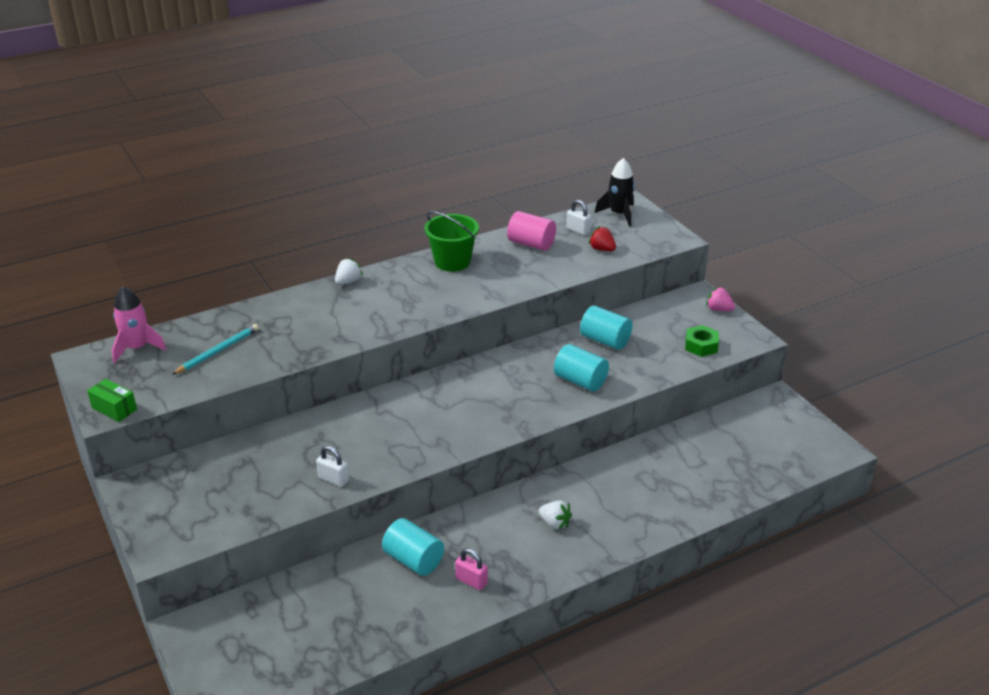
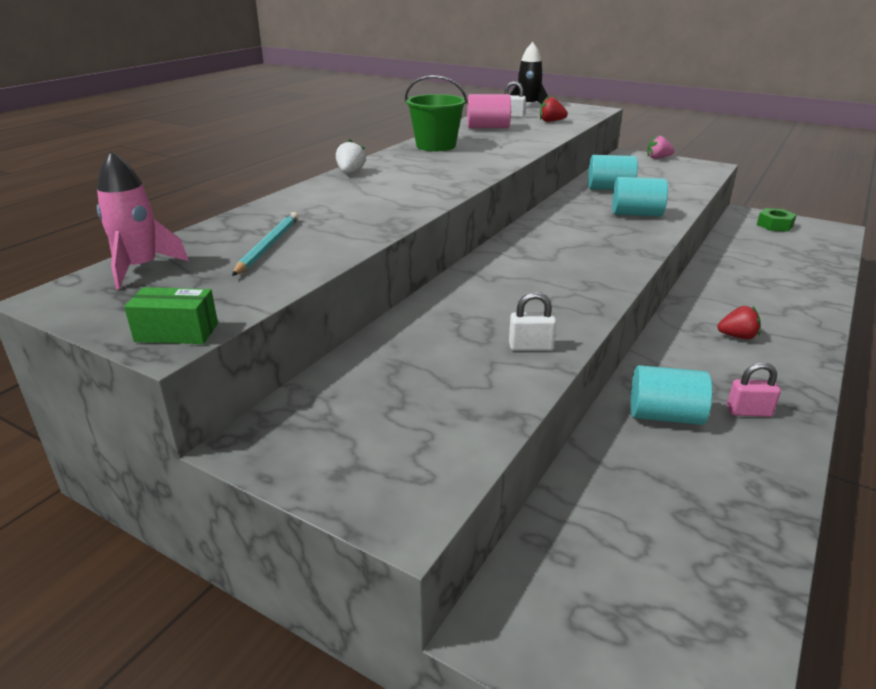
camera: 30 degrees left, 5 degrees down
(555, 523) = (737, 336): white strawberry -> red strawberry
(701, 346) = (684, 176): green nut -> green nut (774, 225)

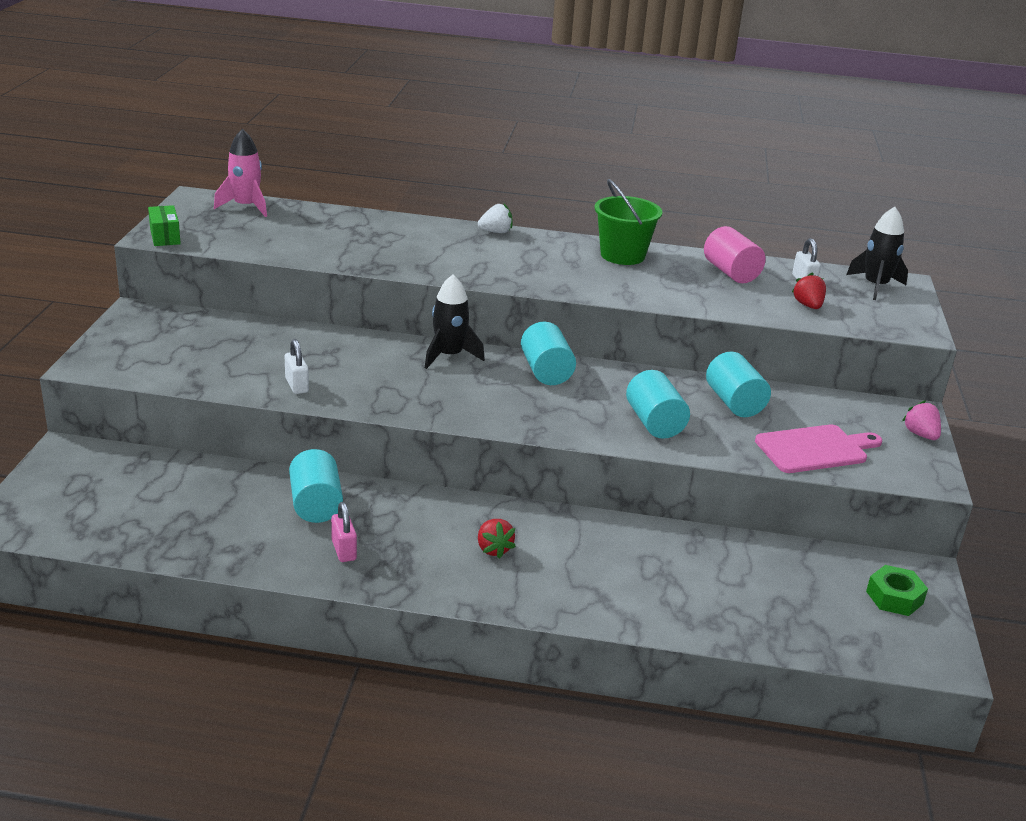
camera: 65 degrees right, 0 degrees up
(268, 246) = (304, 234): turquoise pencil -> none
(496, 263) = (449, 356): none -> black rocket
(543, 233) = (546, 372): none -> turquoise cylinder
(675, 182) = (815, 449): none -> pink cutting board

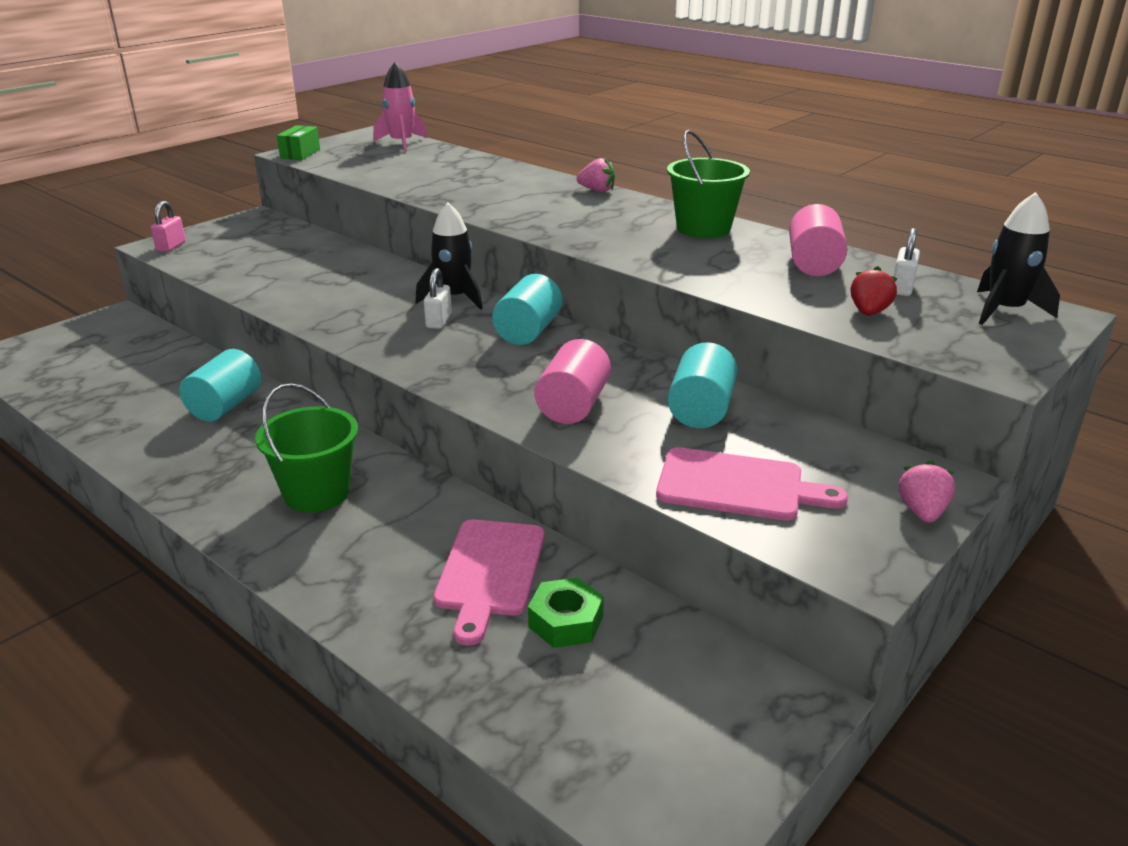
camera: 35 degrees right, 0 degrees up
(297, 385) = (283, 292): white padlock -> white padlock (439, 321)
(344, 550) = (190, 450): pink padlock -> pink padlock (171, 246)
(493, 549) = (317, 493): red strawberry -> green bucket
(496, 232) = (597, 190): white strawberry -> pink strawberry
(654, 423) = (573, 405): turquoise cylinder -> pink cylinder
(681, 561) = (489, 572): none -> pink cutting board
(894, 597) = (711, 719): green nut -> green nut (566, 622)

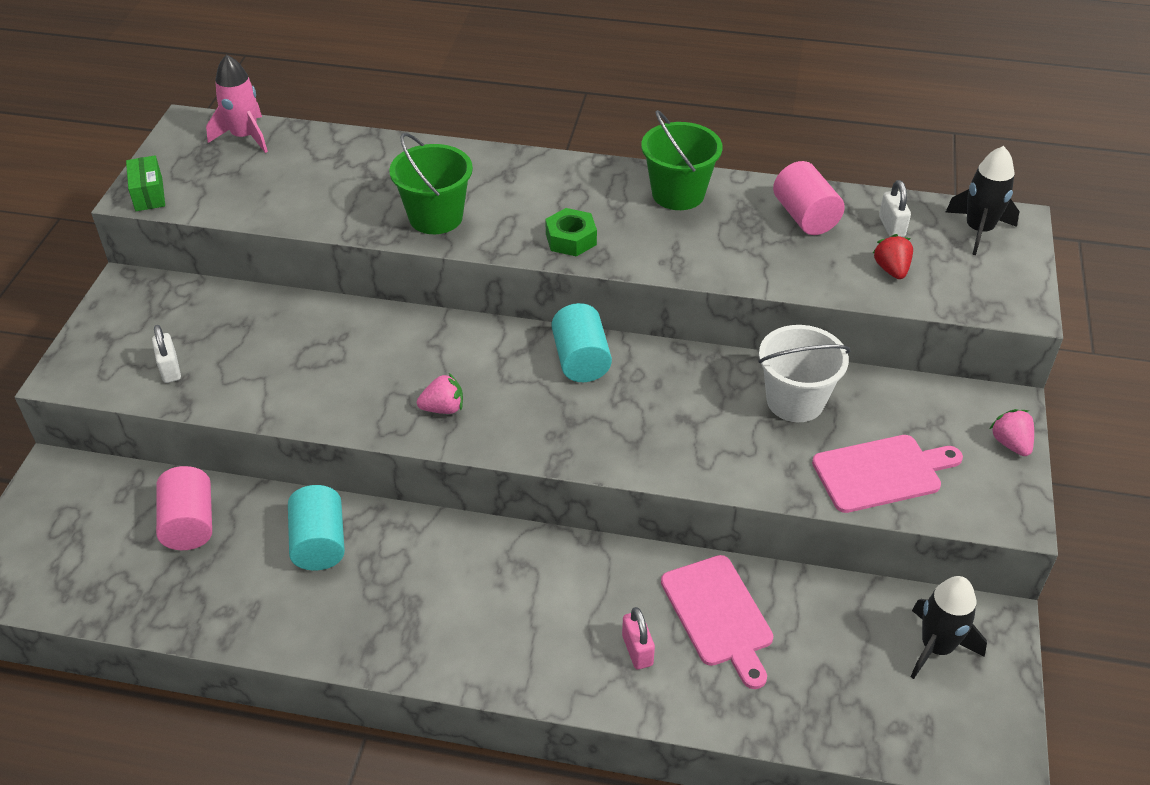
camera: 30 degrees left, 15 degrees up
(171, 246) = (85, 371): pink padlock -> pink padlock (637, 650)
(317, 493) = (510, 603): green bucket -> green bucket (435, 217)
(439, 321) = (489, 377): white padlock -> white padlock (170, 369)
(454, 298) = (472, 339): black rocket -> black rocket (936, 647)
(566, 622) = (808, 633): green nut -> green nut (571, 239)
(573, 405) = (698, 438): pink cylinder -> pink cylinder (189, 524)
(597, 190) = (532, 162): pink strawberry -> pink strawberry (443, 408)
(700, 410) = (795, 401): turquoise cylinder -> white bucket

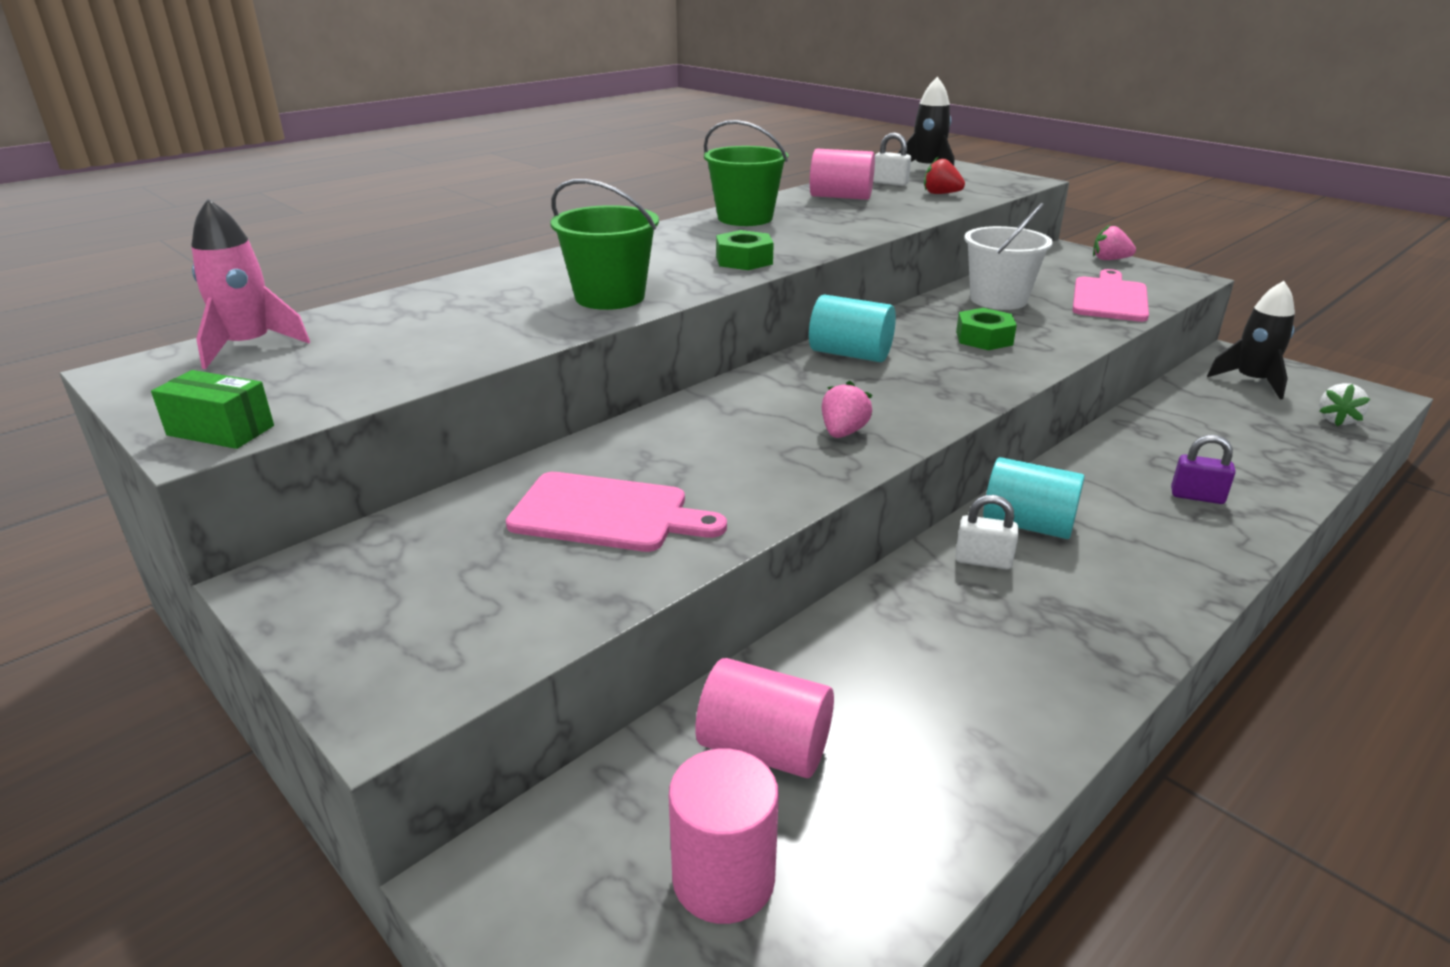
camera: 55 degrees left, 15 degrees down
(97, 548) = (723, 878): none -> pink cylinder
(170, 369) = (527, 594): white padlock -> white padlock (983, 561)
(319, 543) = (902, 641): turquoise cylinder -> turquoise cylinder (1027, 525)
(637, 650) = (1197, 496): pink padlock -> purple padlock
(689, 421) = (984, 338): none -> green nut
(719, 615) = (1171, 447): pink cutting board -> pink cutting board (607, 514)
(899, 729) = (1337, 420): none -> white strawberry

